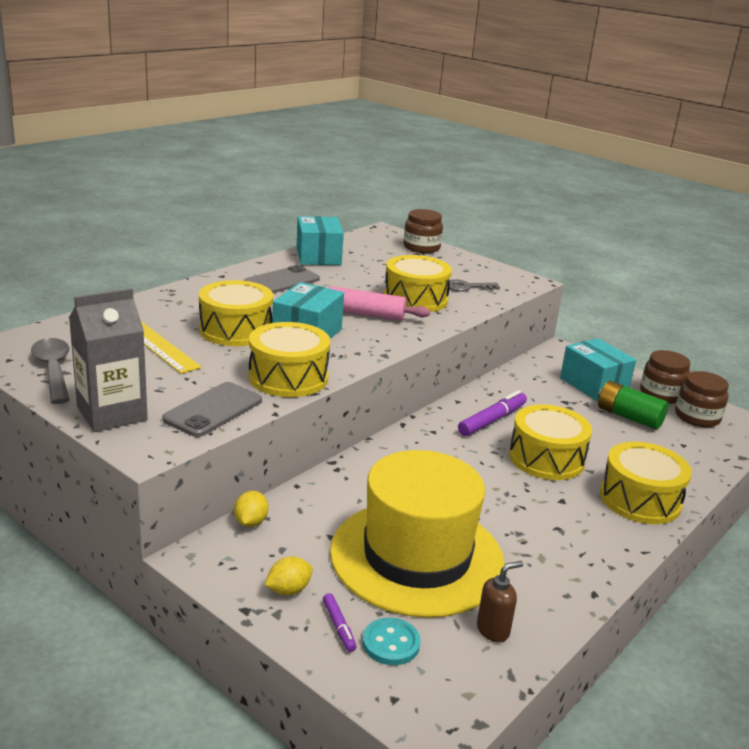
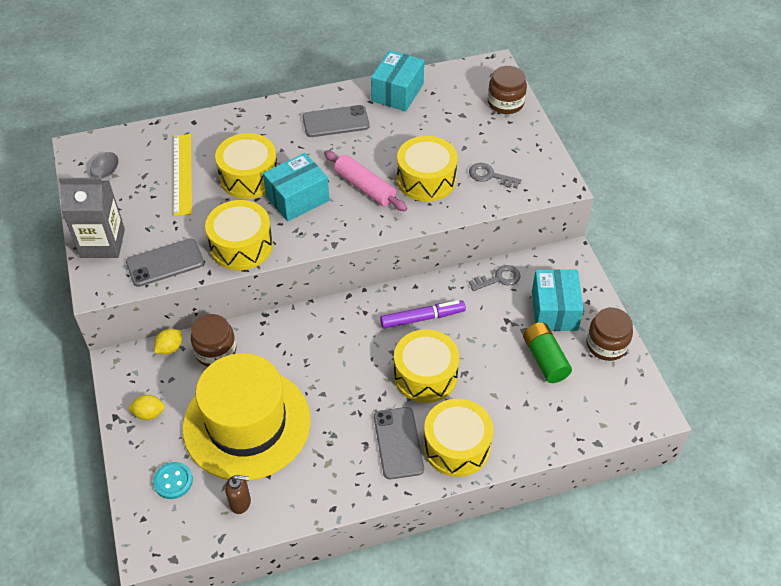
camera: 35 degrees right, 25 degrees up
(339, 626) = (155, 454): purple marker -> none
(523, 377) = (499, 279): none -> grey key
(587, 516) = (398, 443): none -> grey phone
(697, 417) = (609, 384): brown jar -> brown jar (215, 351)

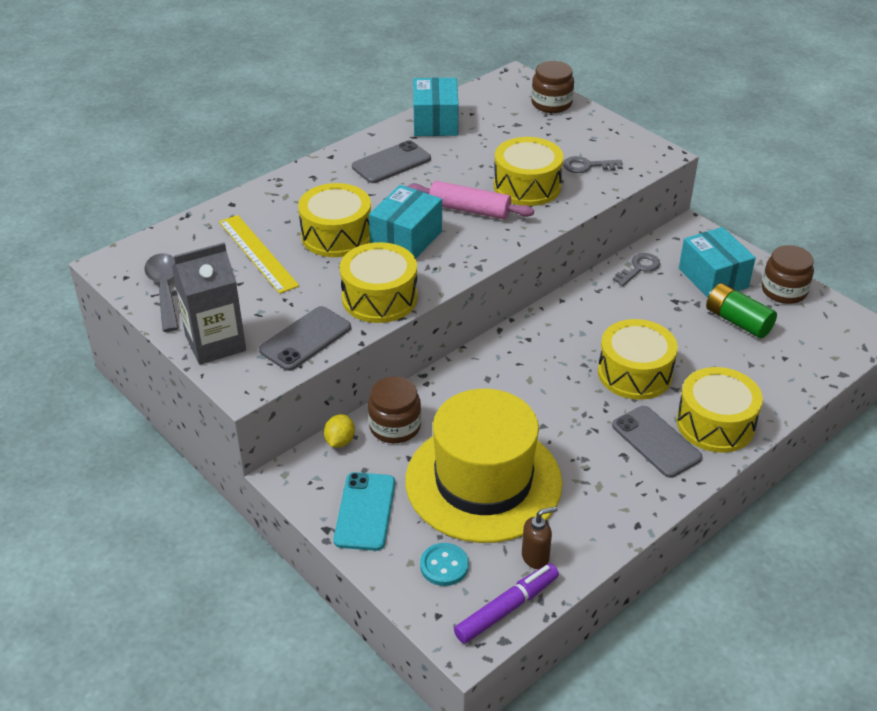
camera: 25 degrees left, 10 degrees down
(149, 413) = (365, 511): yellow lemon -> turquoise phone
(422, 318) = (591, 325): purple marker -> purple marker (506, 608)

